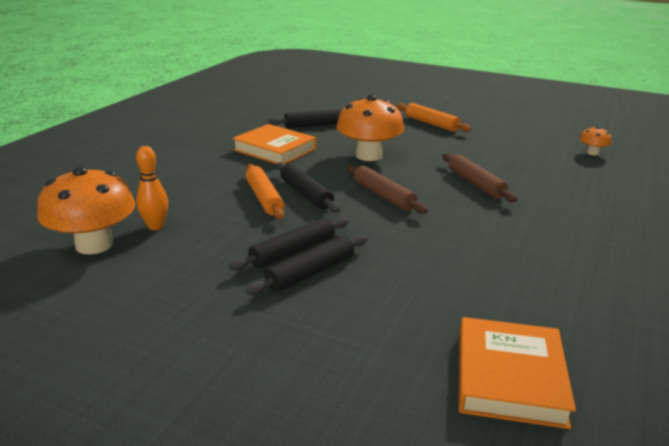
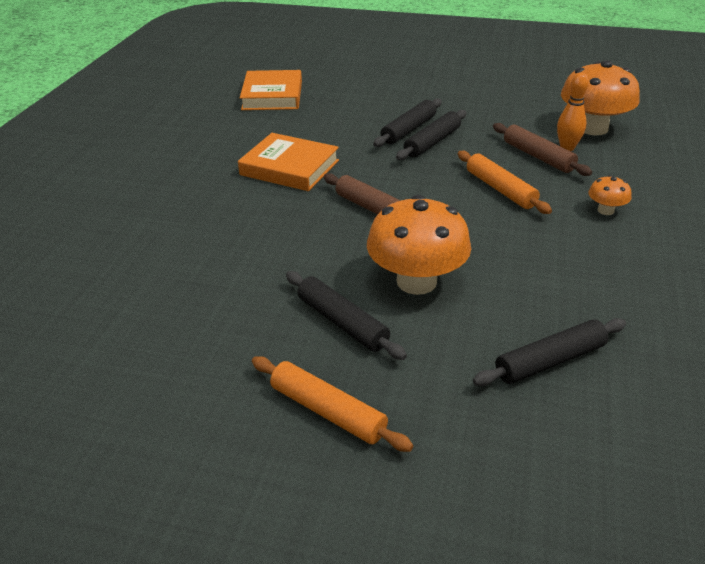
camera: 170 degrees right, 10 degrees up
(275, 149) = (560, 275): orange book -> orange book (289, 168)
(306, 194) = (460, 200): black rolling pin -> black rolling pin (342, 322)
(475, 184) = (265, 244): brown rolling pin -> brown rolling pin (538, 157)
(592, 153) = (51, 348): orange mushroom -> orange mushroom (605, 210)

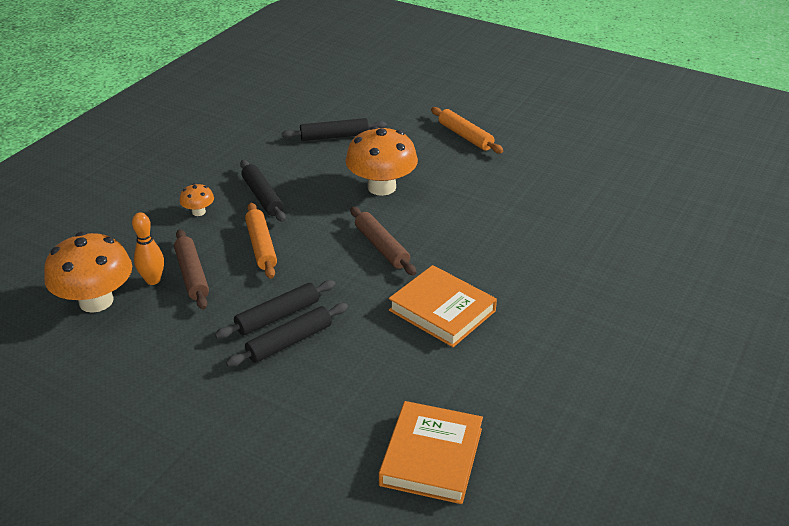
camera: 165 degrees left, 0 degrees up
(342, 322) = (442, 172): black rolling pin -> black rolling pin (262, 197)

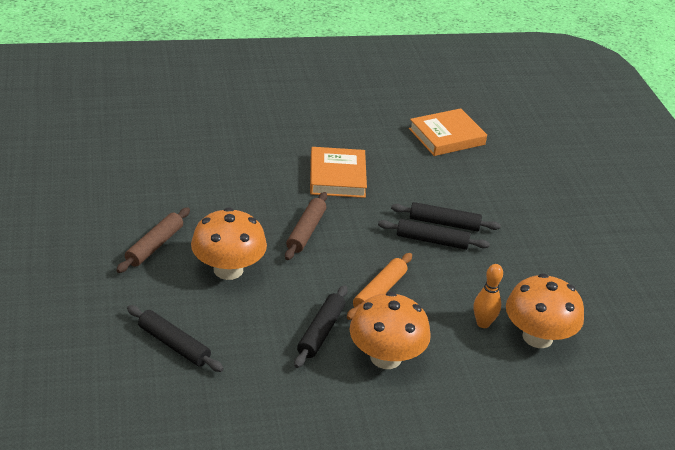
camera: 135 degrees left, 0 degrees up
(192, 275) = (452, 307): brown rolling pin -> brown rolling pin (154, 246)
(198, 212) = (386, 357): orange mushroom -> orange mushroom, size x2.17
(465, 136) = (88, 259): orange rolling pin -> none

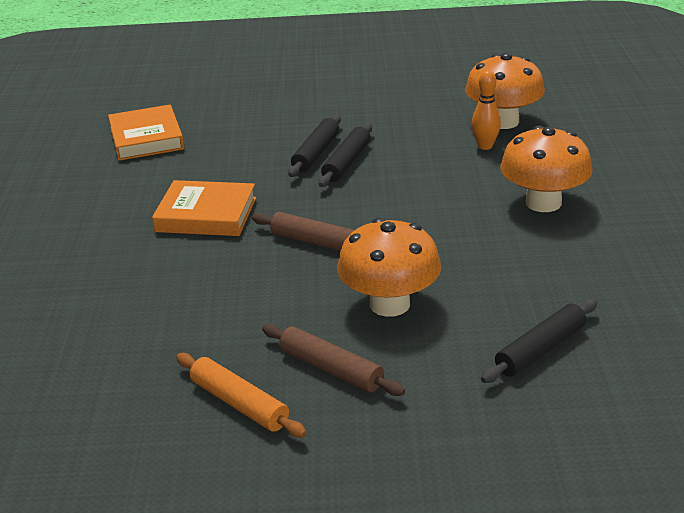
camera: 75 degrees left, 5 degrees down
(321, 332) = (506, 240): black rolling pin -> none
(379, 292) = (435, 200): orange rolling pin -> orange rolling pin (239, 404)

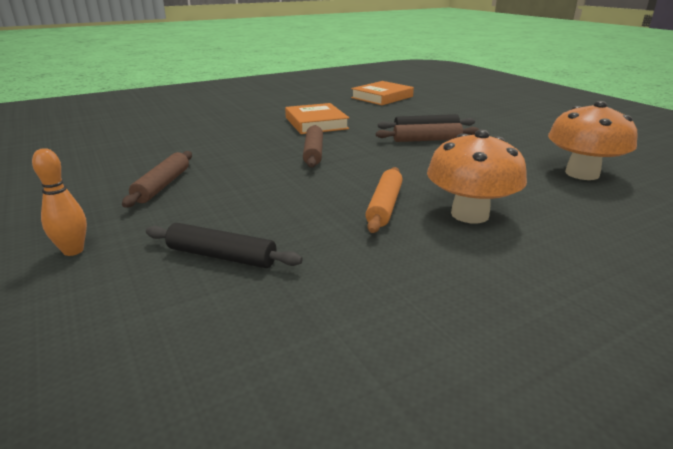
camera: 60 degrees right, 5 degrees down
(239, 404) = (117, 170): orange rolling pin -> orange rolling pin (384, 206)
(346, 162) = (427, 140): black rolling pin -> brown rolling pin
(389, 304) = (253, 187): orange mushroom -> none
(485, 146) = (527, 175): orange bowling pin -> orange bowling pin (73, 251)

